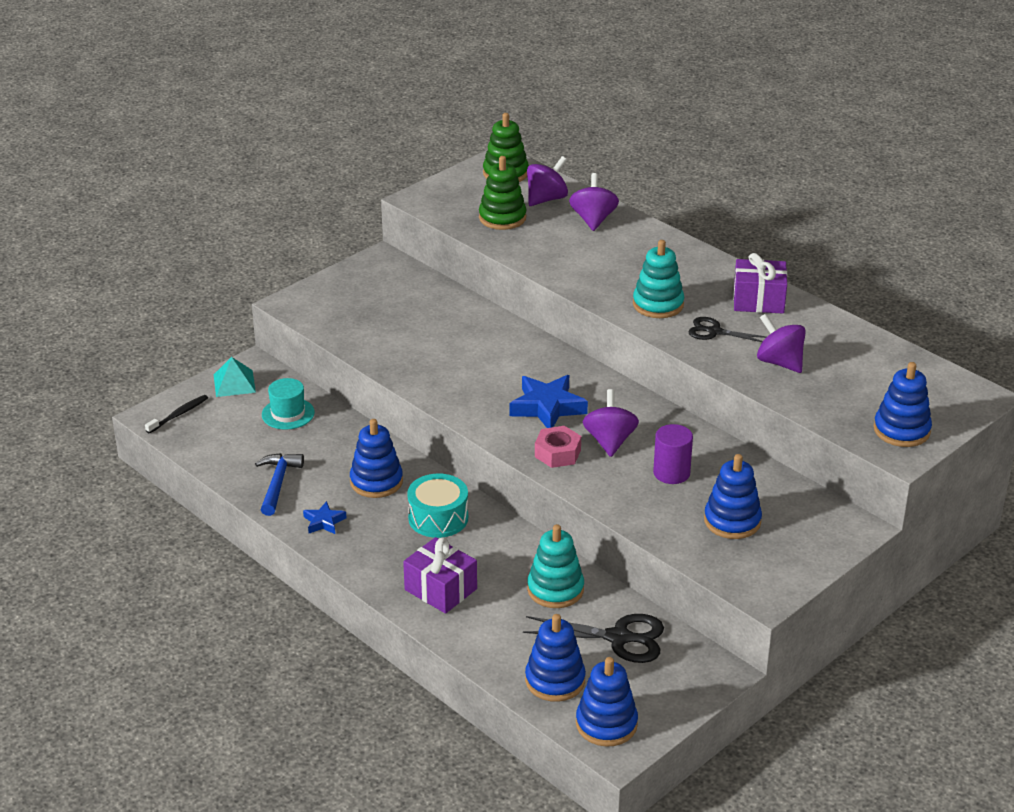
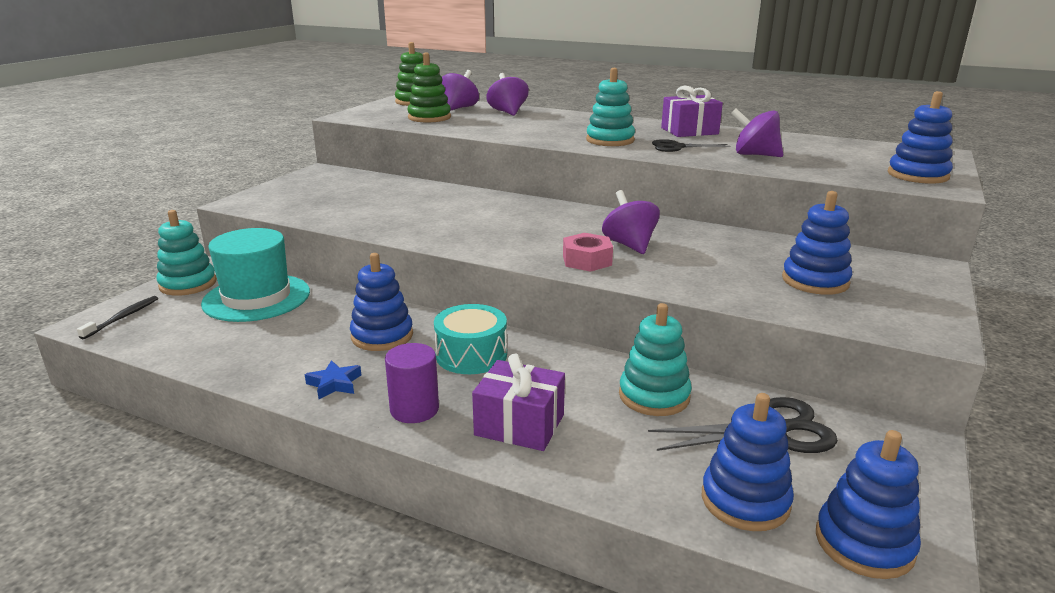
camera: 20 degrees left, 10 degrees down
(234, 383) = (188, 284): turquoise pyramid -> turquoise stacking toy
(278, 483) = (262, 357): blue hammer -> none
(288, 413) = (256, 298): turquoise hat -> turquoise hat, size x1.77
(547, 407) = (546, 232): blue star -> none
(671, 473) = (713, 257): purple cylinder -> purple cylinder (414, 409)

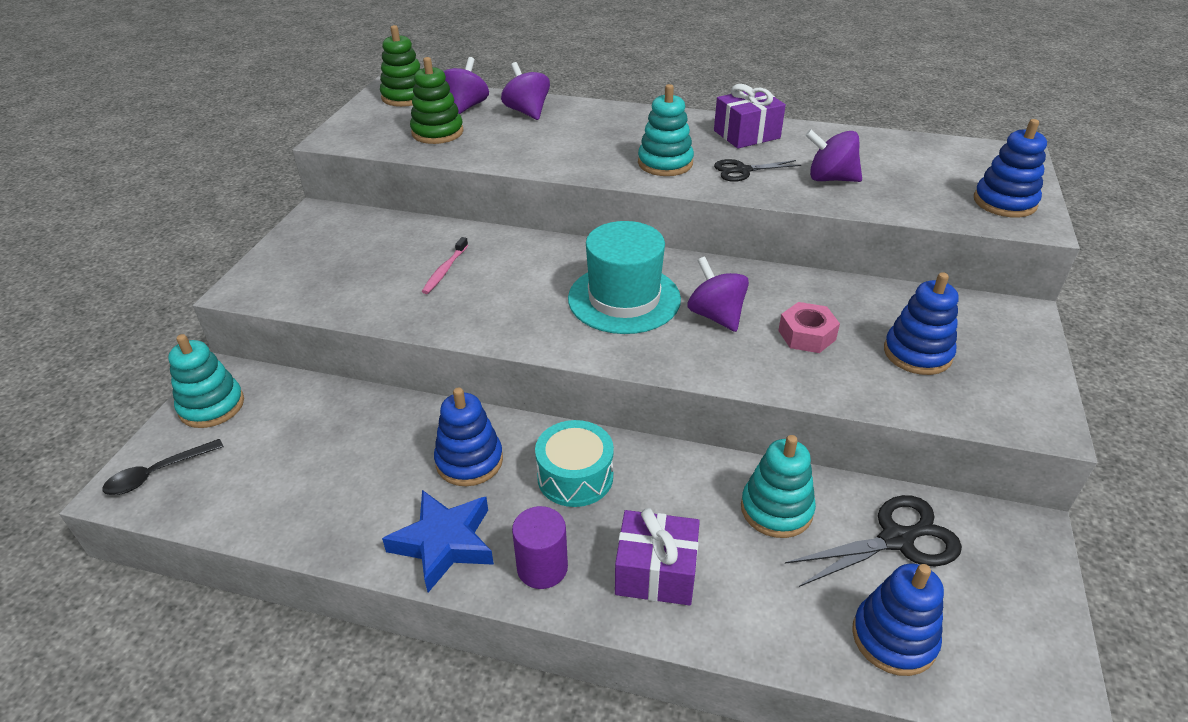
camera: 10 degrees left, 15 degrees up
(123, 317) = (157, 474): black toothbrush -> black spoon
(256, 298) = (303, 418): turquoise hat -> turquoise hat (624, 299)
(334, 384) = (444, 543): blue star -> blue star, size x1.86
(406, 204) = (445, 270): none -> pink toothbrush
(587, 260) = (679, 349): pink nut -> pink nut (807, 335)
(864, 543) = (1007, 672): blue stacking toy -> none

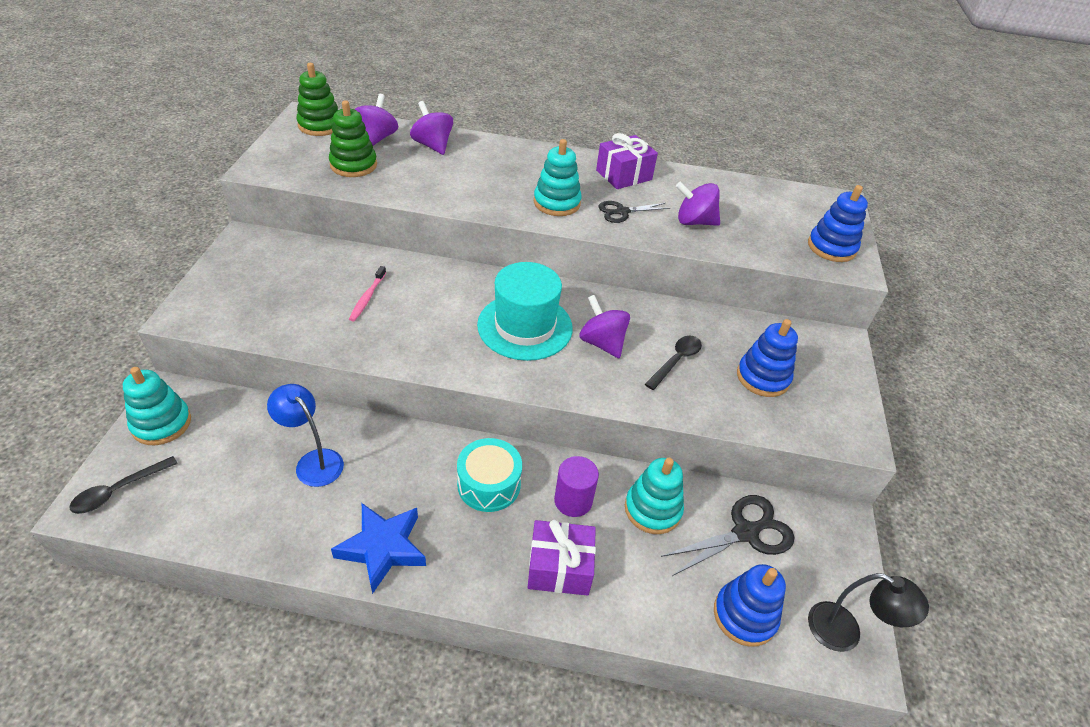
camera: 10 degrees left, 5 degrees up
(373, 448) = (313, 461): none -> blue lamp
(469, 461) = (398, 472): blue stacking toy -> none
(542, 567) = (466, 567): purple cylinder -> purple cylinder (573, 500)
(807, 335) = (676, 361): pink nut -> black spoon
(1032, 665) = (845, 632): none -> black lamp

